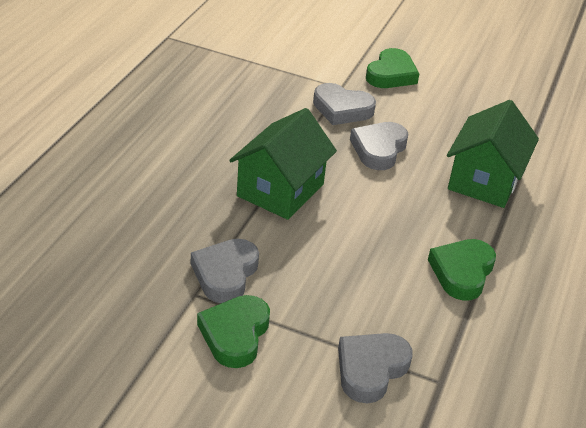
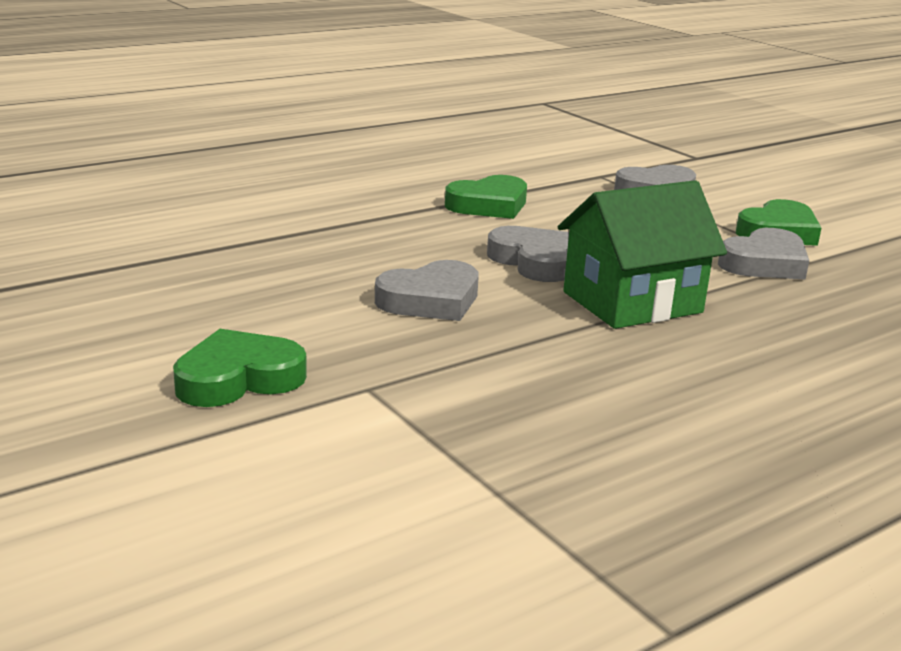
camera: 145 degrees left, 15 degrees down
(342, 109) = (416, 357): grey heart -> grey heart (534, 261)
(484, 180) = (337, 242): green house -> none

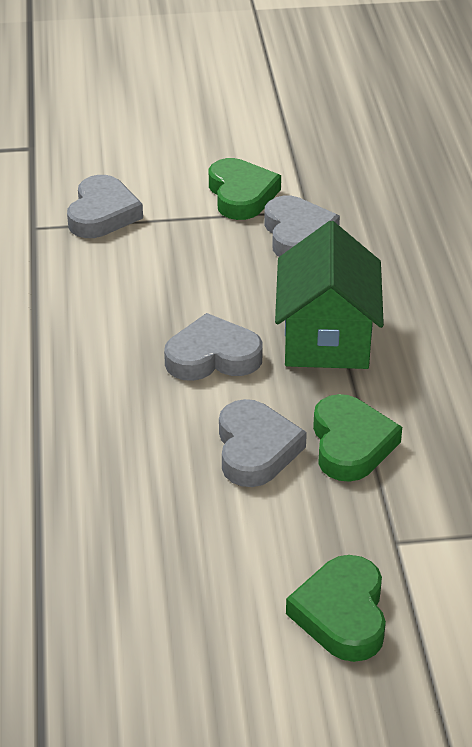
camera: 60 degrees left, 15 degrees up
(489, 205) = (58, 330): green heart -> green heart (351, 444)

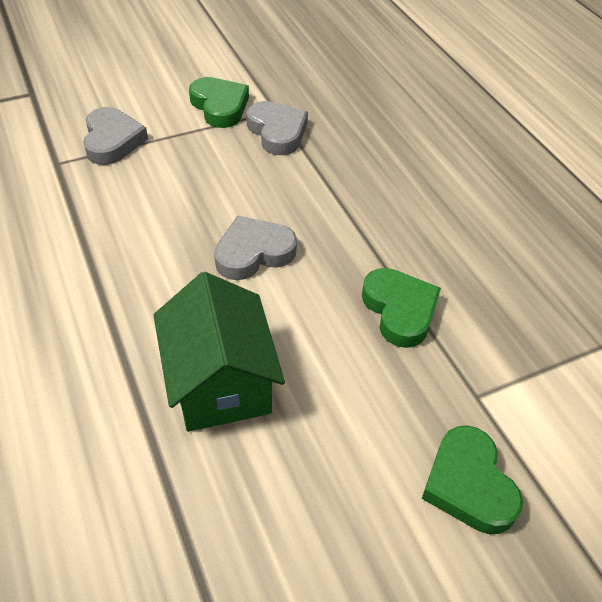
camera: 20 degrees left, 10 degrees up
(255, 449) = (325, 334): grey heart -> none
(327, 338) = (338, 217): green house -> green house (221, 382)

